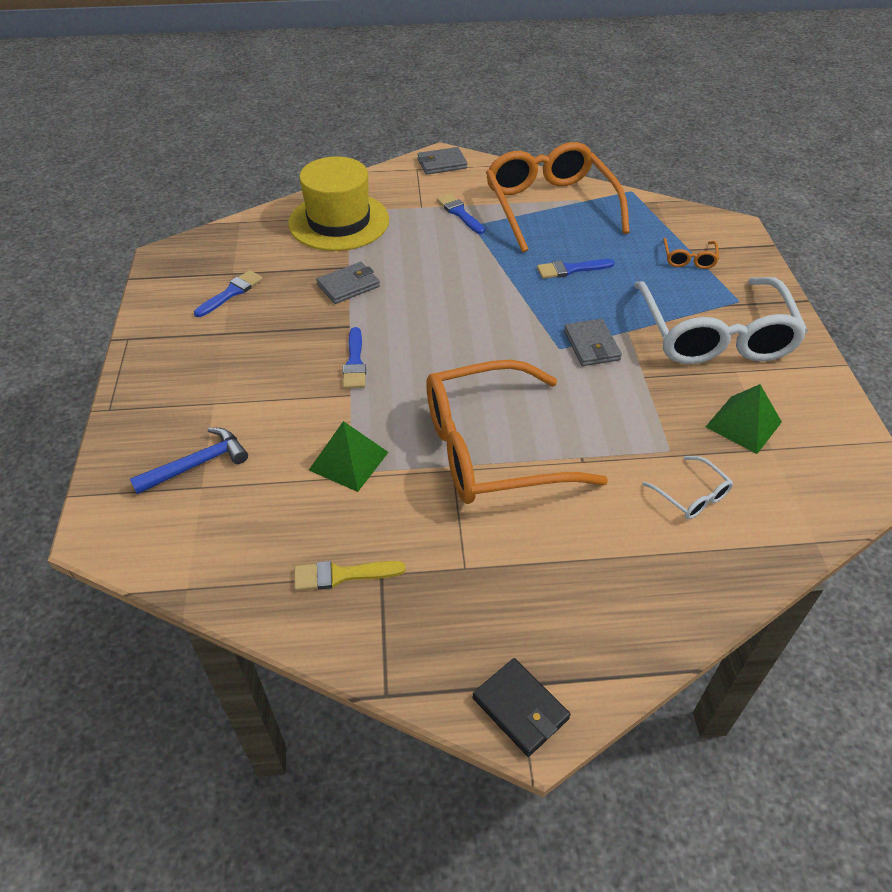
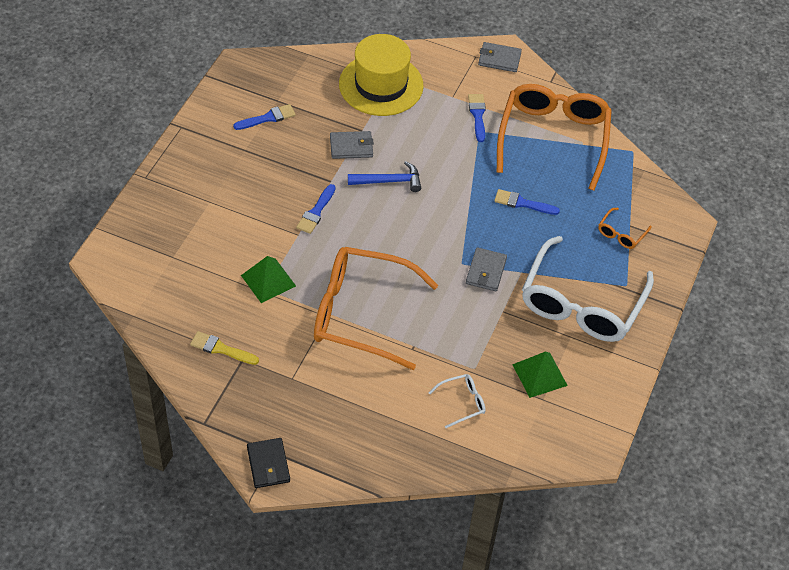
camera: 25 degrees right, 5 degrees up
(197, 464) = (178, 240): blue hammer -> blue hammer (389, 181)
(691, 495) = (462, 402): white glasses -> white glasses turned 105 degrees counterclockwise

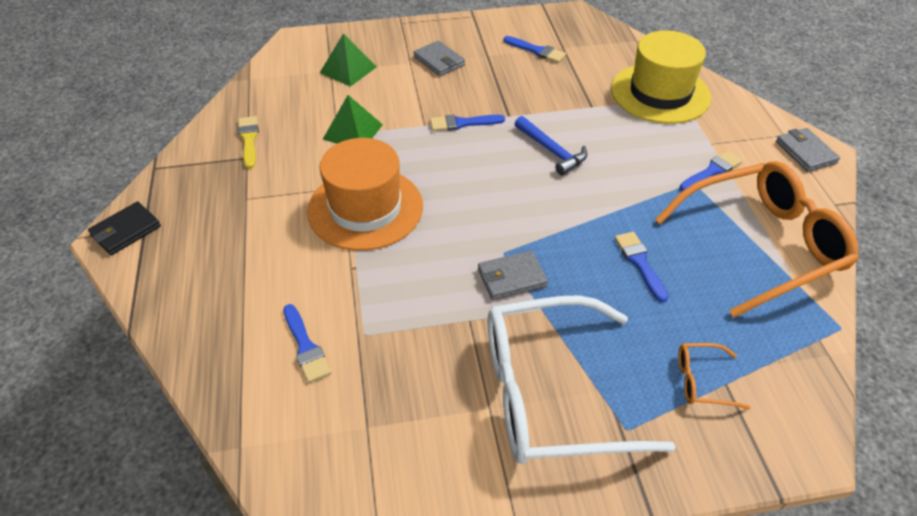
camera: 60 degrees right, 5 degrees down
(351, 147) = (564, 109): grey wallet -> grey wallet (439, 61)
(361, 314) = (365, 208): orange glasses -> orange hat
(462, 402) = (306, 347): white glasses -> blue brush
(539, 375) = (402, 404): green pyramid -> green pyramid (348, 69)

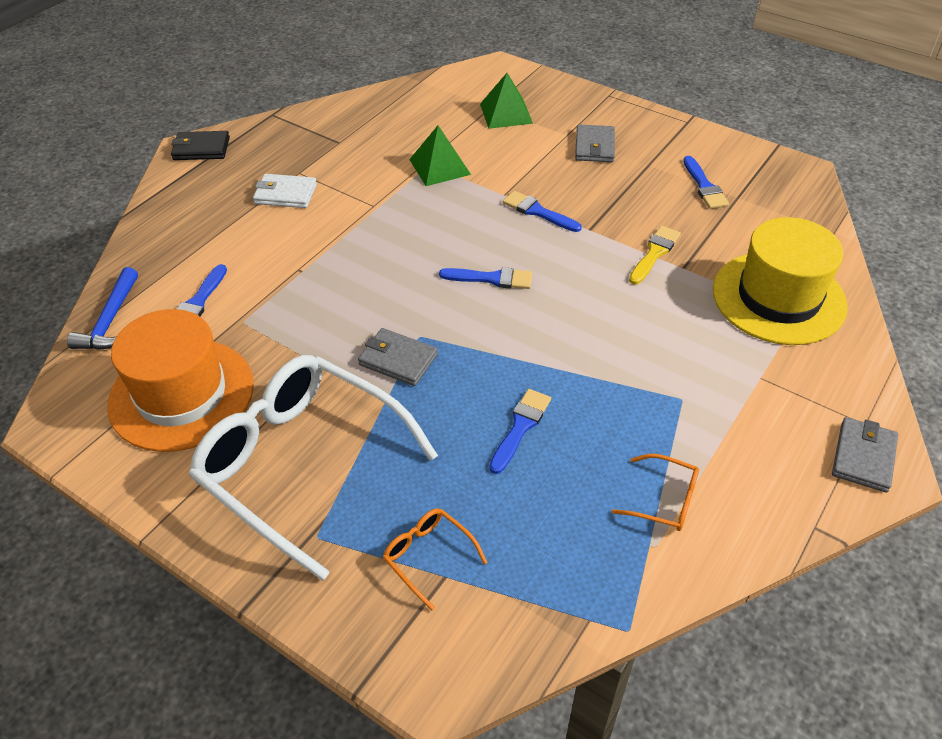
camera: 45 degrees right, 0 degrees up
(249, 140) = (357, 129): yellow brush -> yellow brush (654, 253)
(259, 221) = (285, 194): none -> white wallet
(365, 208) = (367, 232): orange hat -> orange hat (181, 394)
(552, 151) = (583, 283): blue hammer -> blue hammer (110, 320)
(712, 171) = (719, 402): blue brush -> blue brush (491, 278)
(761, 245) = (664, 500): orange glasses -> orange glasses, size x0.40

